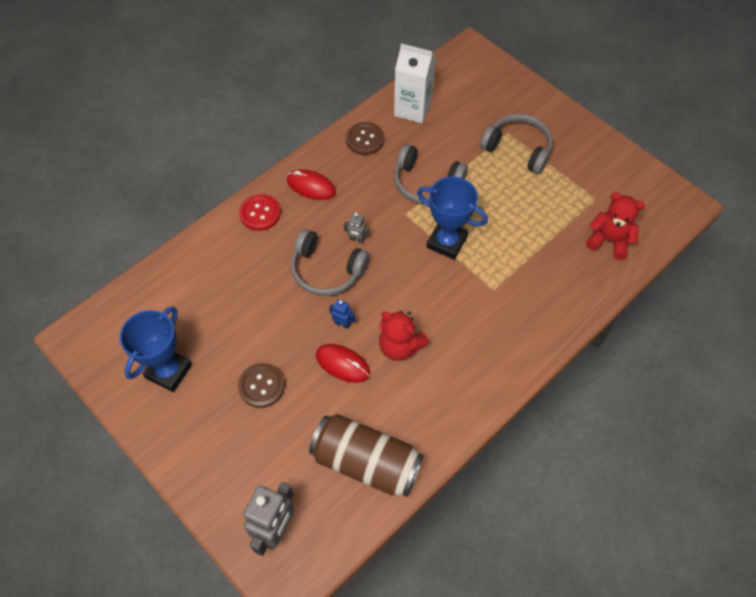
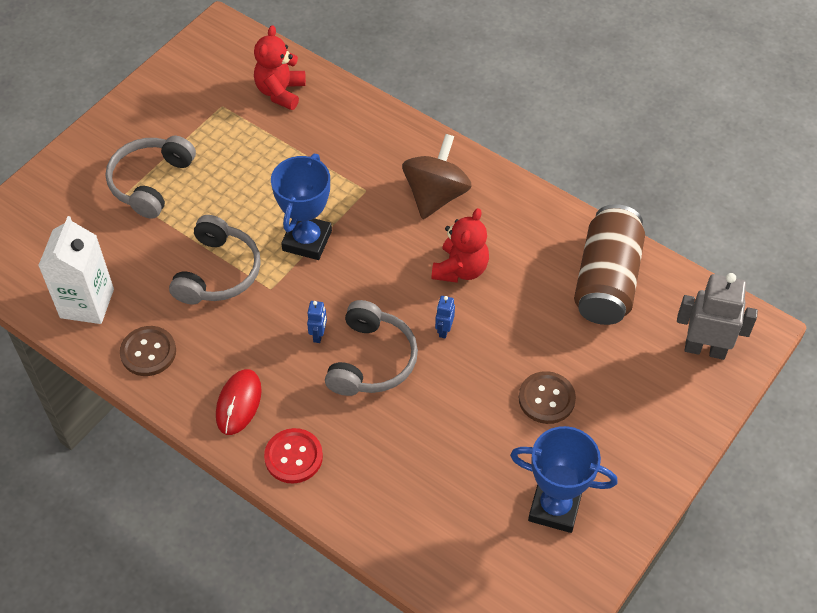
camera: 100 degrees left, 5 degrees down
(342, 364) = (497, 321): red mouse -> none
(357, 239) = (318, 335): grey robot -> blue robot
(481, 341) = (435, 195): none -> brown spinning top

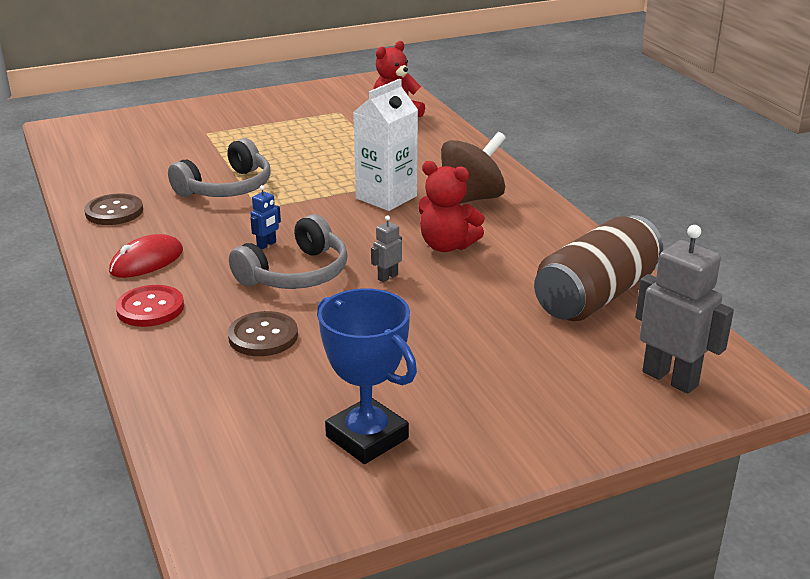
camera: 30 degrees right, 25 degrees down
(87, 303) = (104, 174): white carton -> white carton (386, 197)
(151, 182) = (235, 132): grey headphones -> none
(307, 240) = (323, 192): blue trophy -> none
(444, 330) = (387, 277): blue robot -> grey robot
(460, 269) = (447, 246): red teddy bear -> red teddy bear turned 60 degrees clockwise
(546, 399) = (444, 354): brown button -> brown button (263, 336)

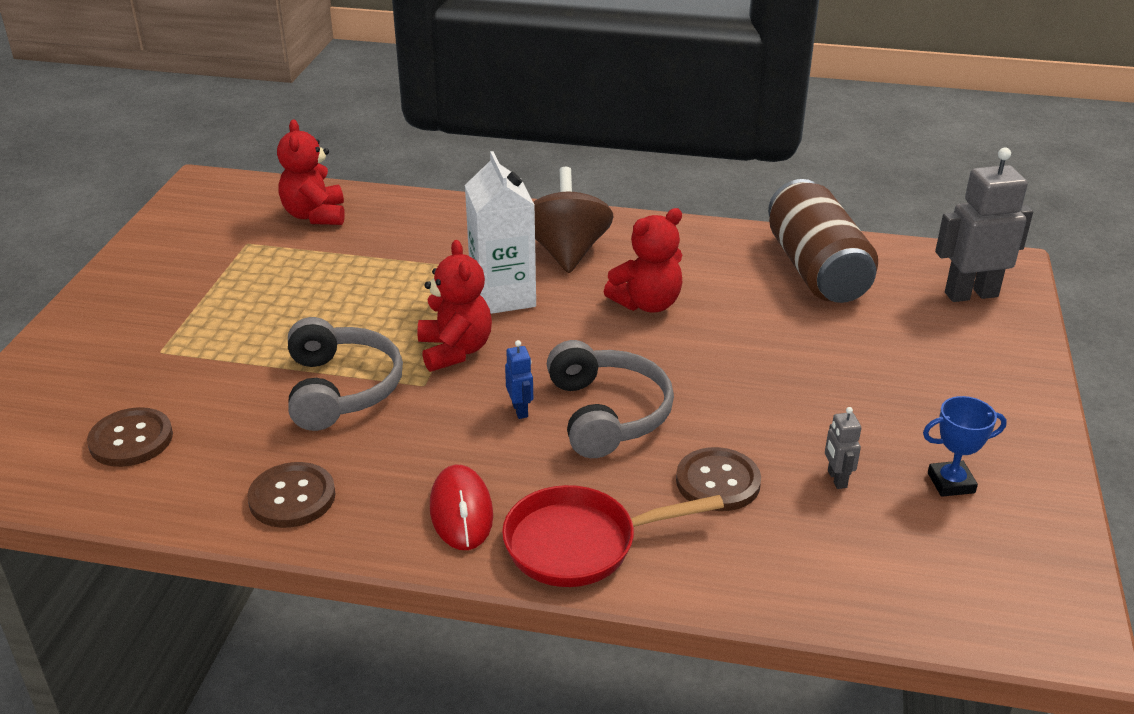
camera: 55 degrees left, 5 degrees up
(123, 156) = (131, 440): none -> brown button
(150, 308) = (580, 544): red button -> red pan
(305, 204) = (455, 351): none -> red teddy bear
(367, 437) = (951, 483): blue trophy -> blue trophy, size x0.57
(387, 277) = (673, 361): grey robot -> grey robot (836, 479)

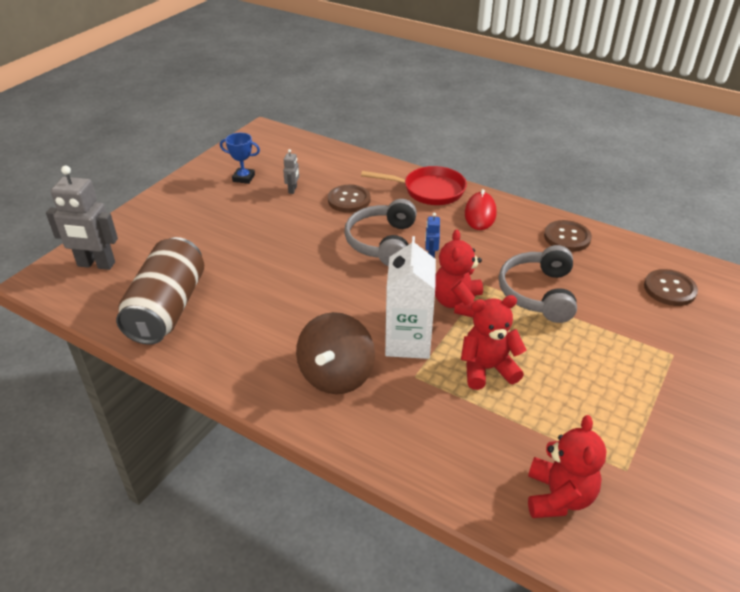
camera: 160 degrees left, 5 degrees up
(647, 304) = (308, 309): red teddy bear -> red teddy bear (487, 369)

